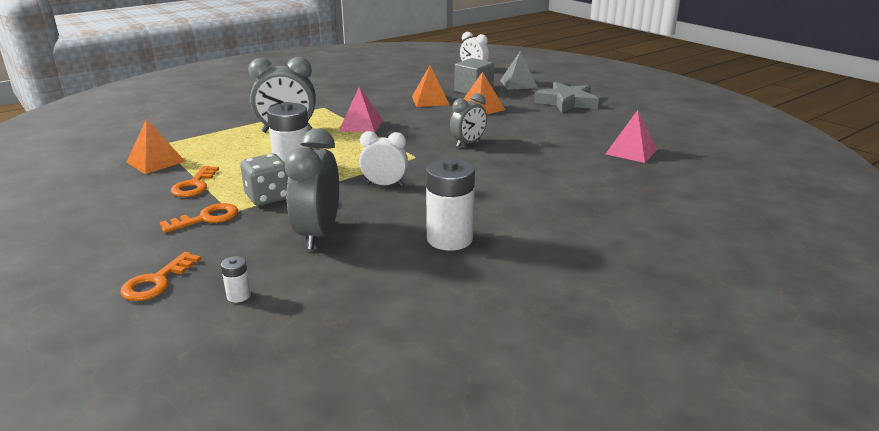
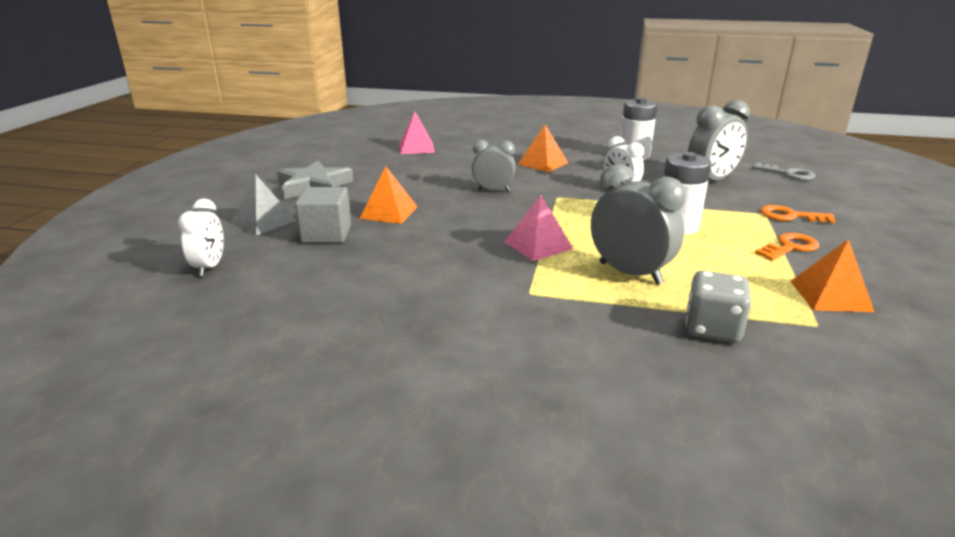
camera: 130 degrees left, 0 degrees up
(157, 282) = (841, 194): orange key -> none
(239, 296) = (788, 174): white battery -> grey key
(268, 197) = (725, 213): grey dice -> grey dice (712, 329)
(430, 100) = (399, 243): orange pyramid -> orange pyramid (542, 163)

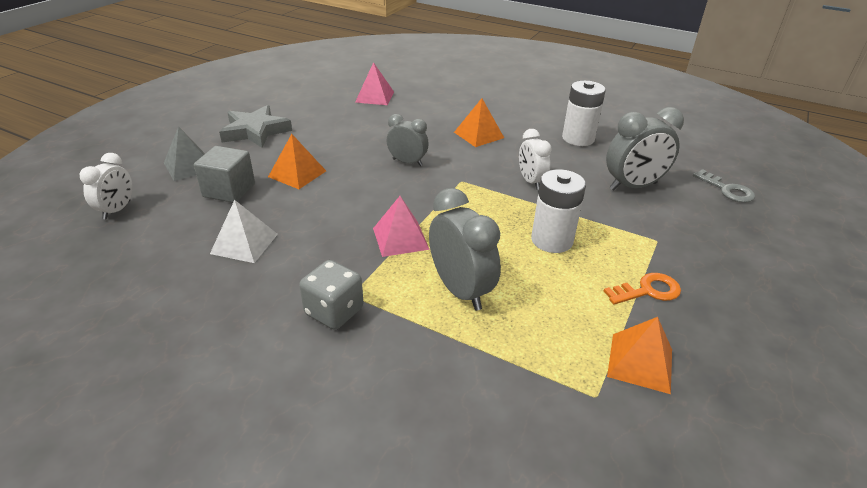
camera: 15 degrees right, 10 degrees up
(381, 272) = (244, 243): none -> white pyramid
(712, 329) = (487, 376): grey dice -> grey dice (334, 311)
(790, 216) = (682, 249): orange key -> none

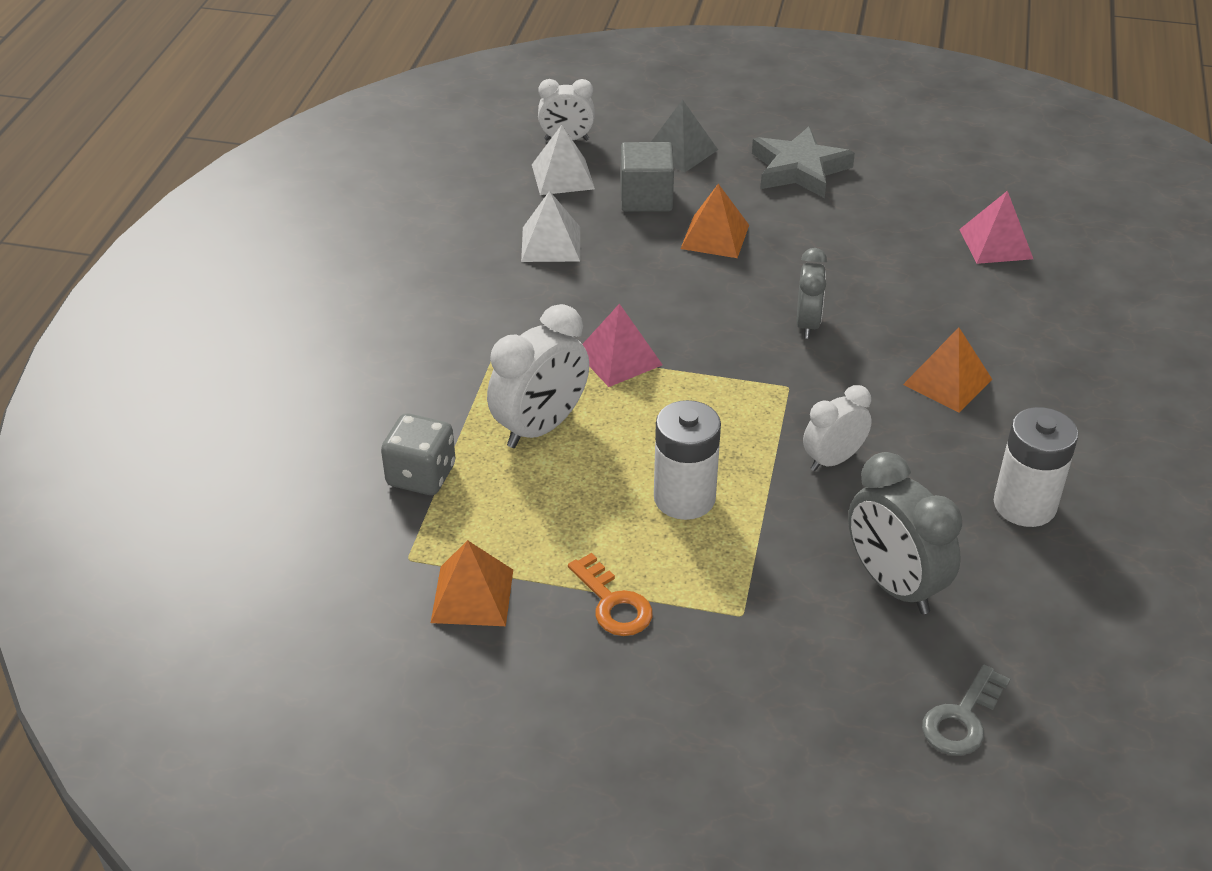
camera: 75 degrees right, 5 degrees up
(163, 221) = (563, 176): none -> white pyramid
(334, 311) = (467, 339): grey dice -> grey dice (421, 475)
(460, 290) = (541, 427): grey clock -> white clock

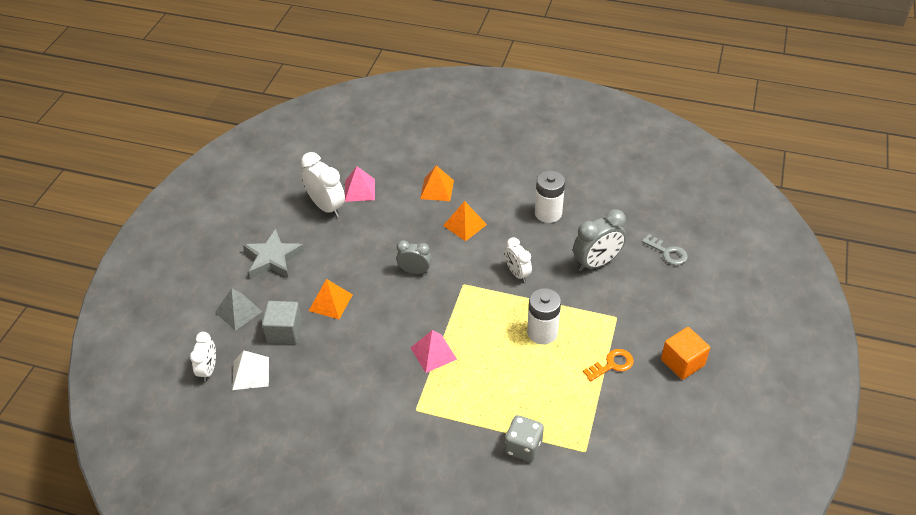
camera: 85 degrees left, 5 degrees up
(472, 595) = (609, 422): orange pyramid -> orange pyramid (437, 189)
(541, 427) = (487, 391): white clock -> white clock (326, 207)
(551, 244) = (322, 381): white pyramid -> none
(629, 725) = (682, 362): none -> orange cube

